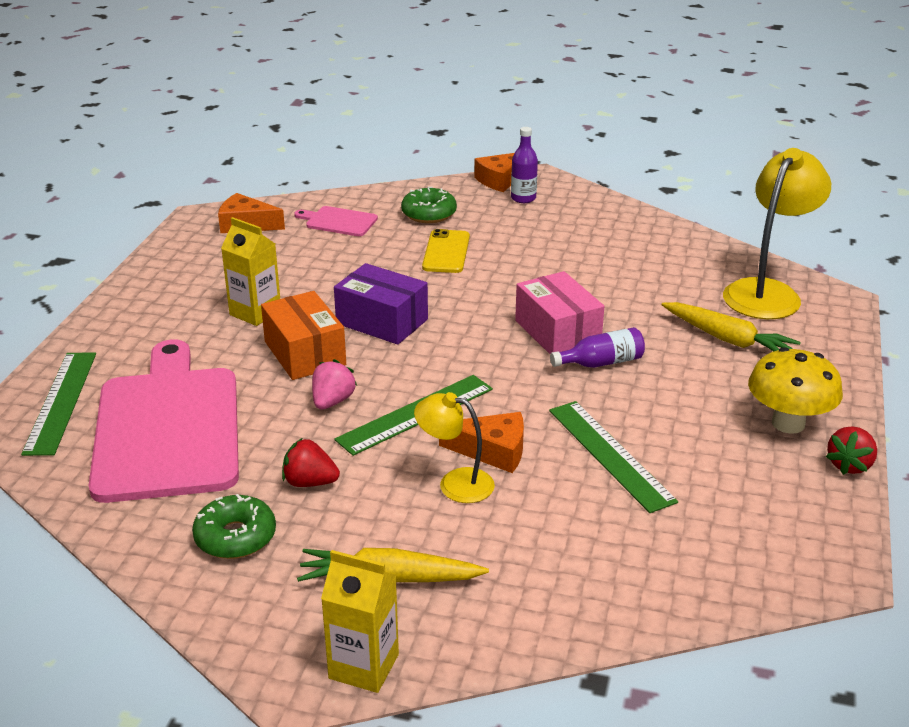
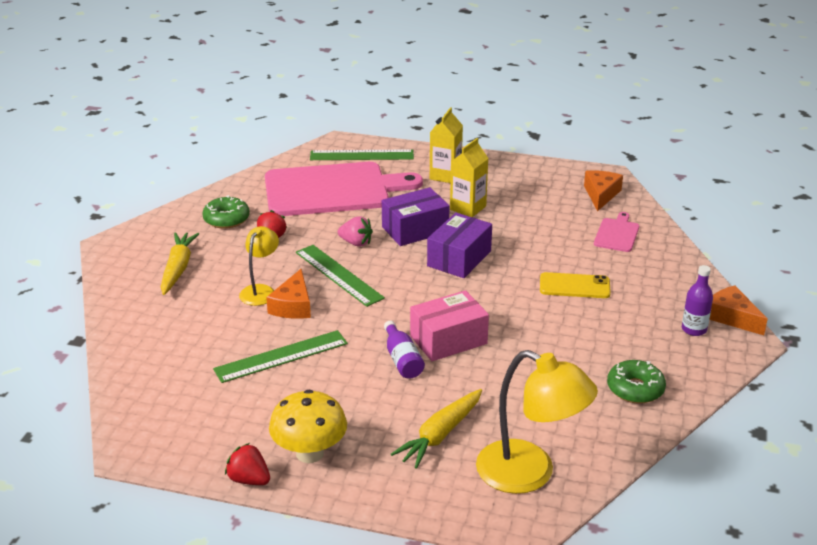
camera: 90 degrees right, 0 degrees up
(305, 353) = (415, 230): orange box -> purple box
(364, 666) = (114, 263): yellow carton -> yellow carton (445, 175)
(429, 214) = (644, 277): green donut -> green donut (635, 389)

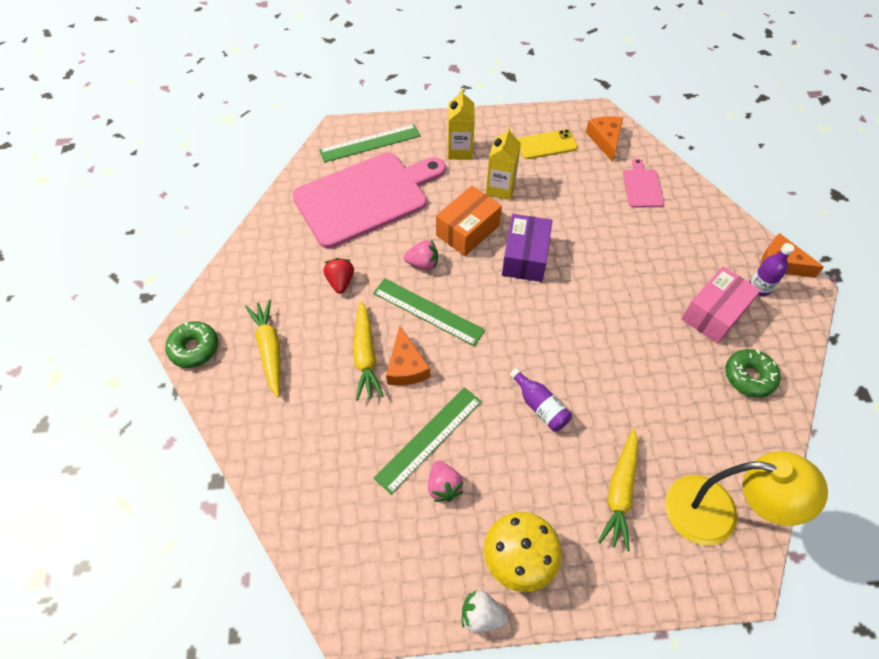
camera: 20 degrees left, 25 degrees up
(226, 219) = (283, 266): green donut -> green donut (194, 348)
(249, 479) = (481, 615): red strawberry -> white strawberry
(260, 291) = (365, 355): yellow lamp -> yellow carrot
(273, 390) = (443, 486): none -> pink strawberry
(415, 230) = (468, 230): purple box -> orange box
(448, 340) = (567, 366): pink box -> pink box (714, 313)
(574, 286) = (639, 263): yellow phone -> yellow phone (547, 145)

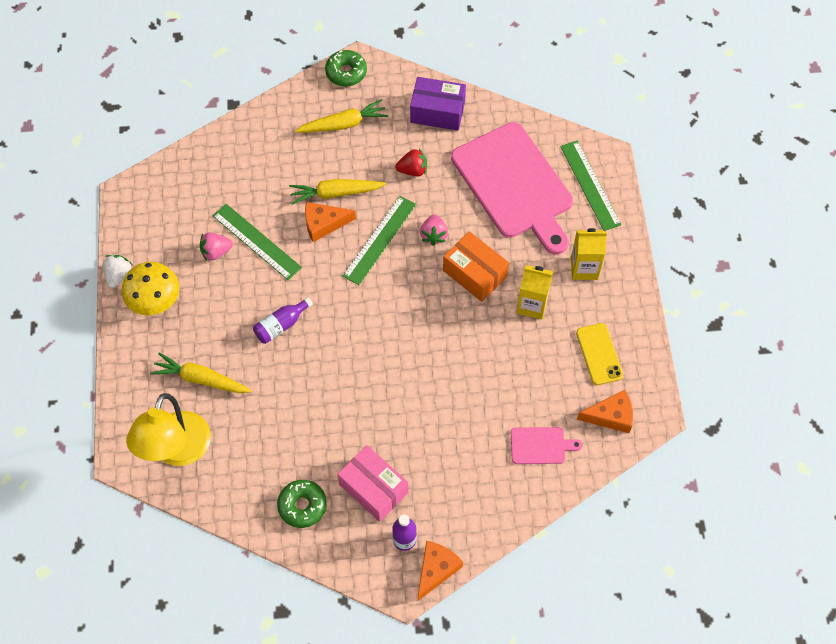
camera: 90 degrees right, 5 degrees up
(525, 257) = (442, 323): purple box -> purple box (437, 112)

